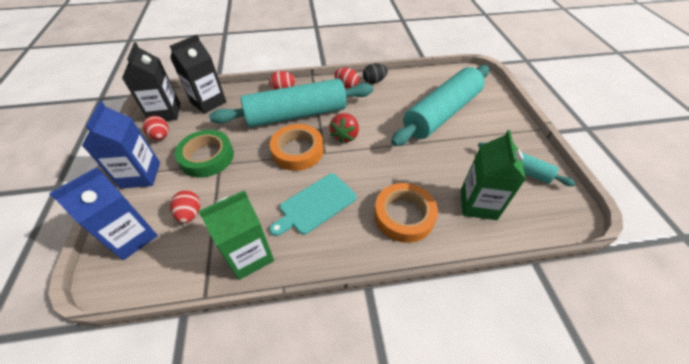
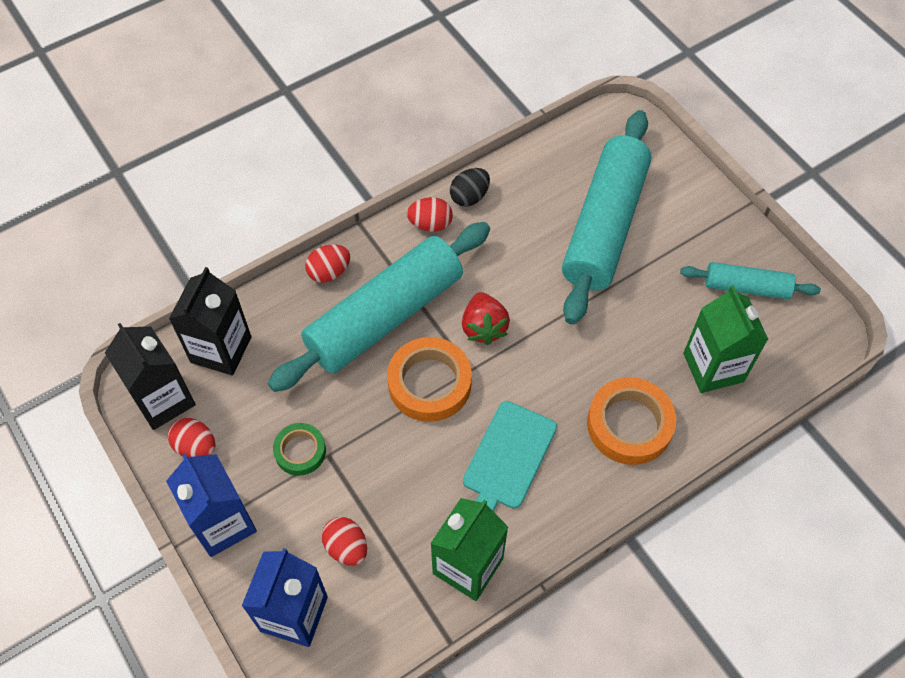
camera: 25 degrees left, 10 degrees up
(207, 157) = (300, 451): green tape -> green tape, size x0.59

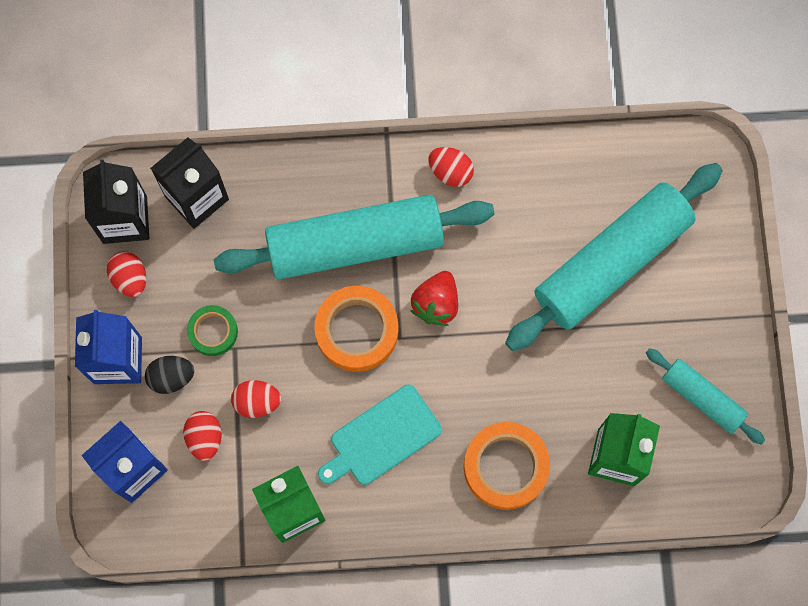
camera: 30 degrees right, 15 degrees up
(329, 272) = (331, 172): red egg -> red egg (257, 402)
(469, 197) = (504, 162): black egg -> black egg (171, 377)

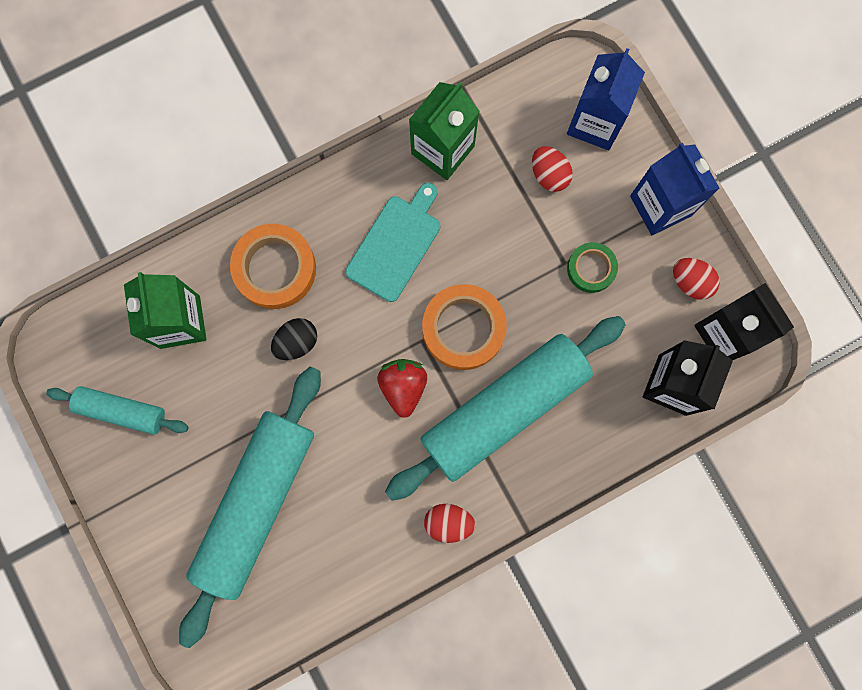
camera: 155 degrees right, 5 degrees up
(171, 377) = (605, 212): black egg -> black egg (296, 342)
(257, 402) = (520, 225): red egg -> none

